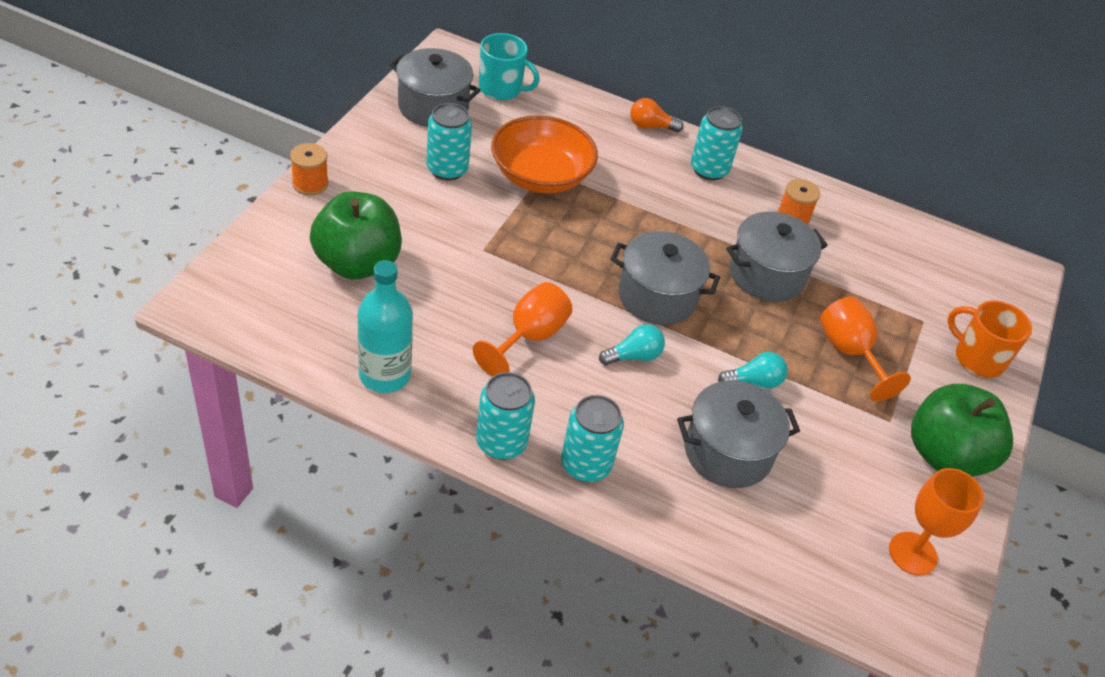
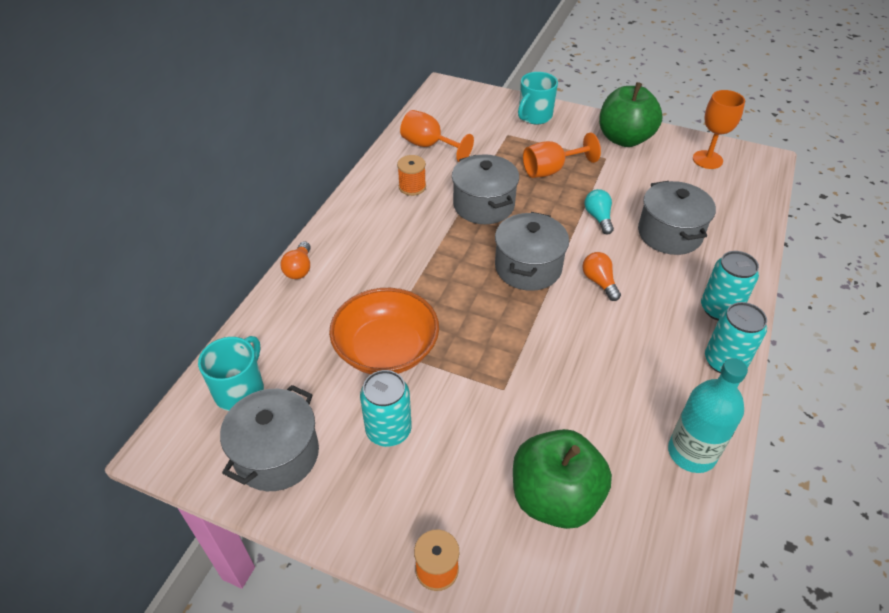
camera: 85 degrees left, 0 degrees up
(529, 337) = (604, 349): orange goblet -> orange goblet (429, 146)
(634, 356) = (599, 282): turquoise light bulb -> orange light bulb
(709, 170) = (359, 232): turquoise can -> none
(977, 358) = (534, 116): orange mug -> turquoise mug

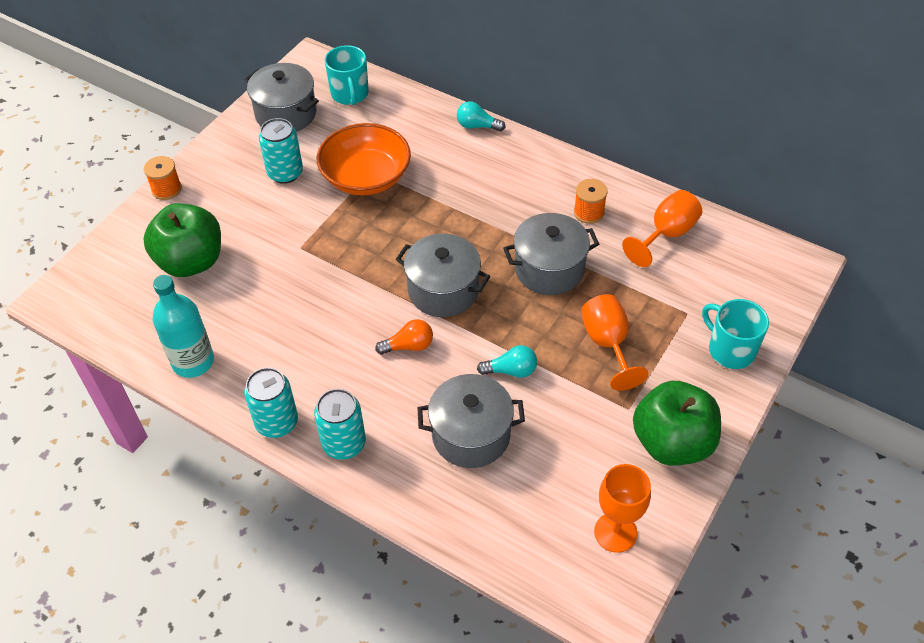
camera: 100 degrees right, 5 degrees up
(240, 390) = (350, 94): turquoise mug -> turquoise mug turned 45 degrees clockwise
(299, 269) = (477, 126): orange light bulb -> turquoise light bulb

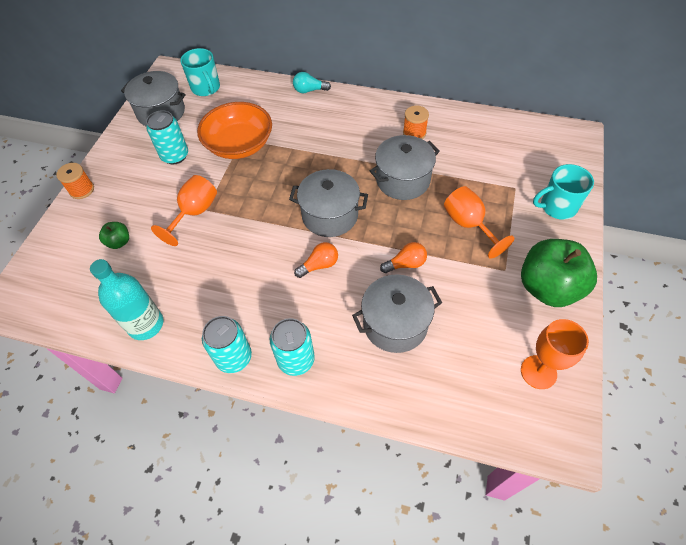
camera: 15 degrees left, 5 degrees up
(191, 261) = (119, 242): green apple -> green apple, size x0.45
(511, 370) = (406, 264): turquoise light bulb -> orange light bulb
(666, 234) = (475, 135): orange goblet -> orange goblet (194, 213)
(730, 350) = (557, 207): turquoise mug -> turquoise mug turned 45 degrees counterclockwise

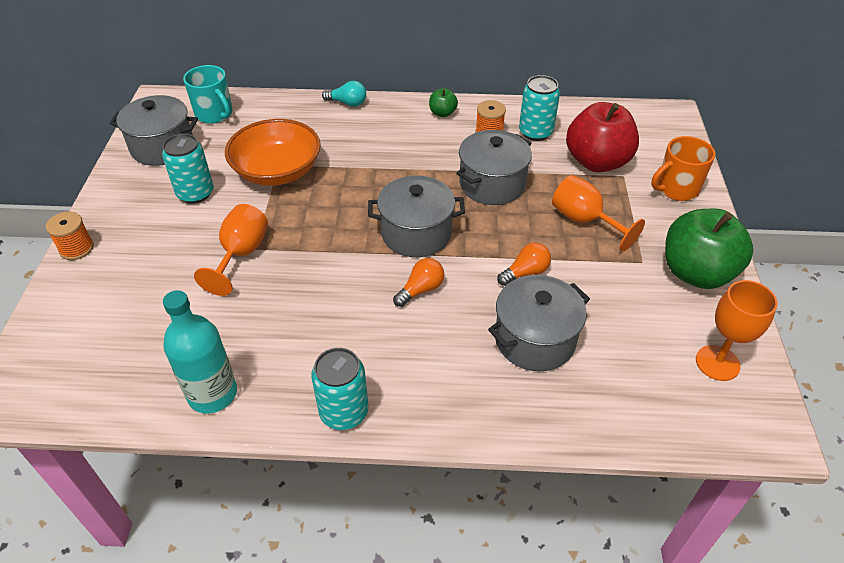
camera: 15 degrees left, 10 degrees down
(119, 242) = (147, 302): green apple -> green apple (442, 113)
(296, 360) = (425, 401): turquoise can -> turquoise can (535, 132)
(309, 90) = (347, 103): turquoise light bulb -> turquoise light bulb turned 150 degrees counterclockwise
(496, 171) = (597, 162): none -> red apple
(557, 207) = (676, 189): turquoise mug -> orange mug

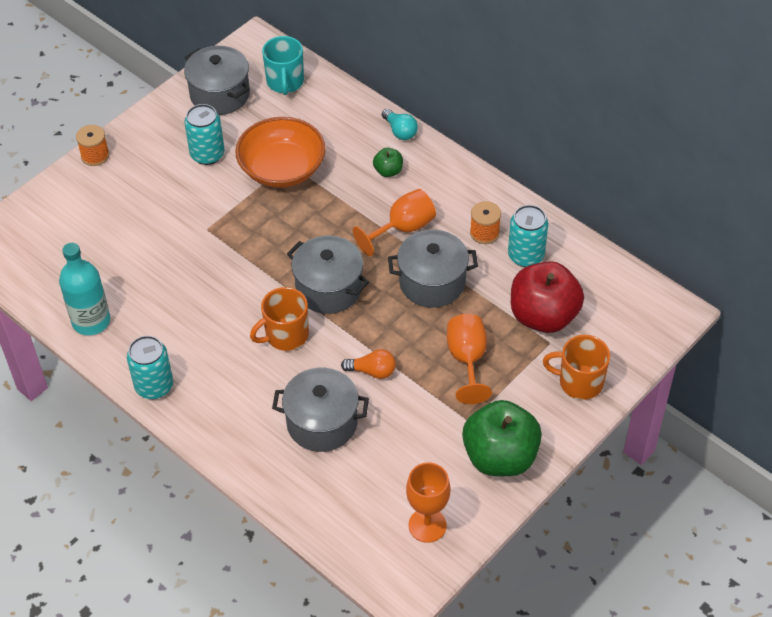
camera: 40 degrees right, 5 degrees up
(241, 254) = (193, 228): orange goblet -> orange goblet (402, 229)
(421, 289) = (285, 335): orange light bulb -> orange mug
(442, 113) = (468, 188): green apple -> green apple (388, 171)

